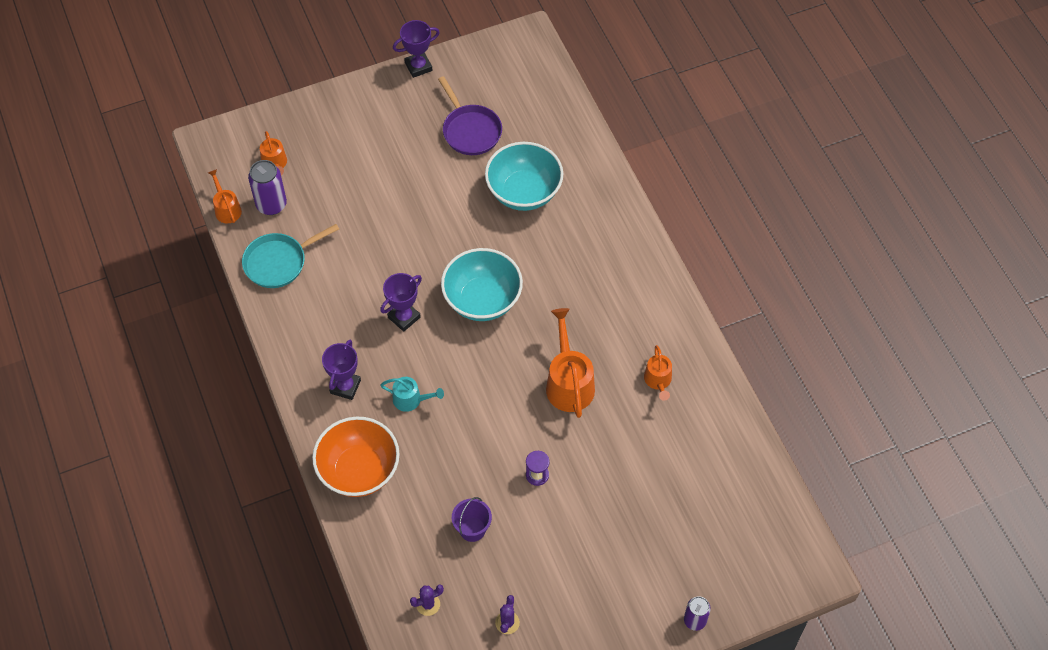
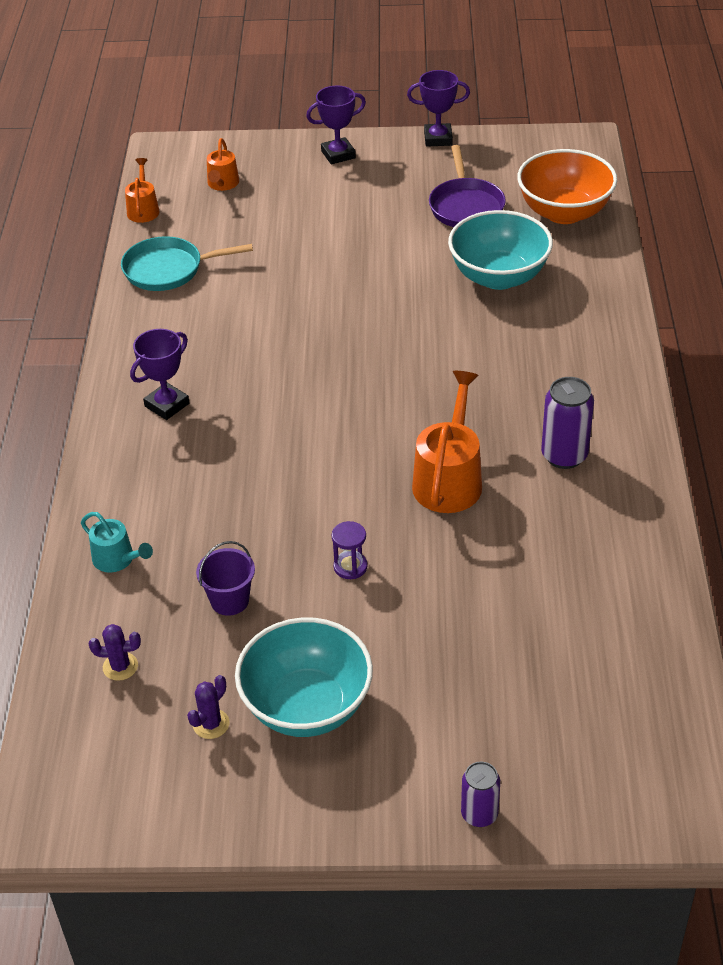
camera: 25 degrees right, 15 degrees down
(271, 205) = (194, 217): purple can -> purple can (564, 455)
(359, 470) = (128, 494): orange bowl -> orange bowl (564, 212)
(404, 317) = (280, 357): purple trophy -> purple trophy (338, 154)
(411, 400) = (237, 440): turquoise watering can -> turquoise watering can (117, 559)
(482, 300) = (386, 366): turquoise bowl -> turquoise bowl (307, 706)
(658, 381) = (572, 511): orange watering can -> none

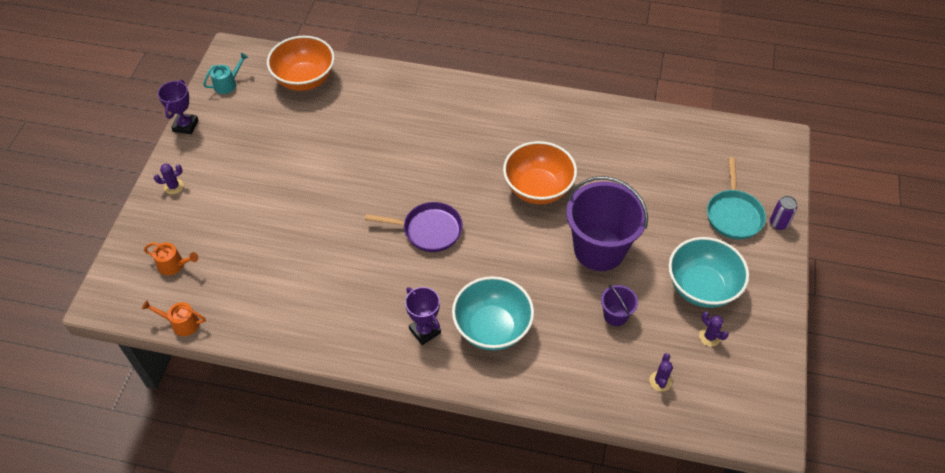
camera: 80 degrees left, 10 degrees up
(117, 559) = (568, 375): turquoise watering can -> turquoise watering can (227, 84)
(168, 269) = (269, 314): turquoise pan -> turquoise pan (733, 214)
(338, 154) = (173, 186): purple trophy -> purple cactus
(350, 567) = (599, 249): purple hourglass -> purple bucket
(449, 479) = (538, 189): orange watering can -> orange bowl
(466, 206) = (274, 127): purple pan -> purple pan (428, 230)
(498, 277) = (357, 126): turquoise bowl -> turquoise bowl (492, 328)
(564, 455) = (531, 132): purple can -> none

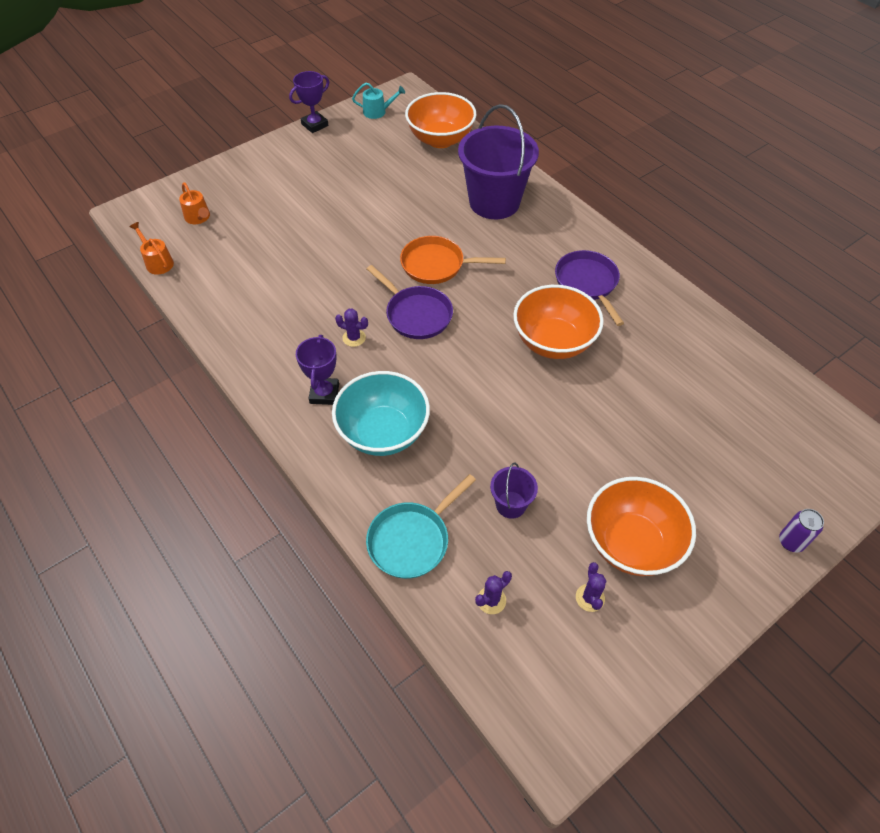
camera: 40 degrees right, 0 degrees up
(173, 186) = (259, 162): purple cactus -> purple cactus (354, 338)
(405, 183) = (437, 265): none -> orange pan
(520, 132) = (587, 283): none -> purple pan
(599, 249) = (558, 433): purple bucket -> purple bucket (494, 202)
(701, 287) = (631, 543): turquoise bowl -> orange bowl
(733, 214) = (744, 497): turquoise pan -> turquoise pan (412, 540)

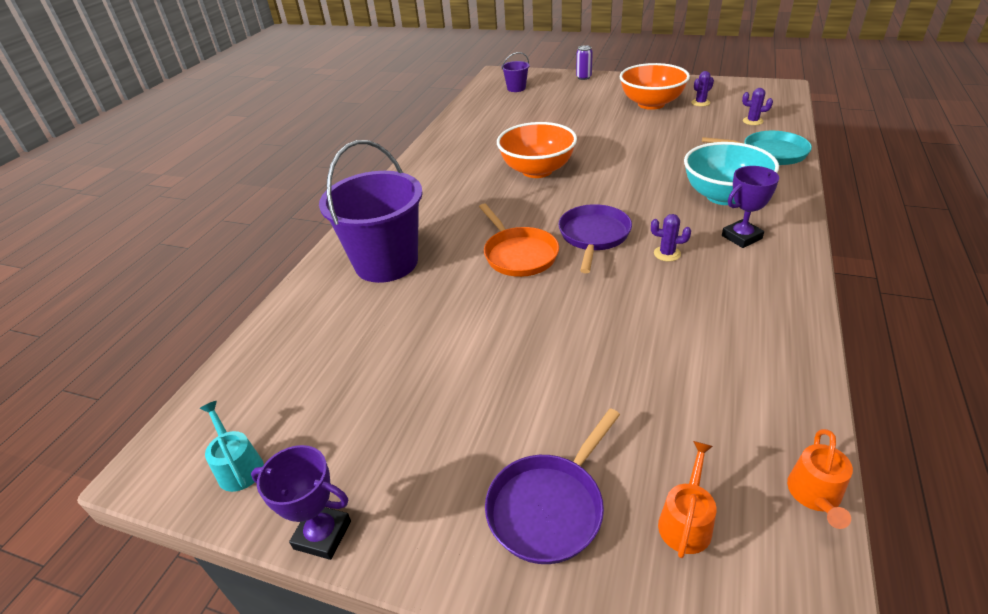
camera: 120 degrees left, 15 degrees down
(354, 338) = (667, 254): purple cactus -> purple cactus turned 60 degrees counterclockwise
(440, 139) = (284, 357): orange bowl -> none
(511, 504) = (689, 137): purple bucket -> purple bucket (516, 88)
(587, 283) = (455, 179): purple pan -> purple pan (549, 507)

